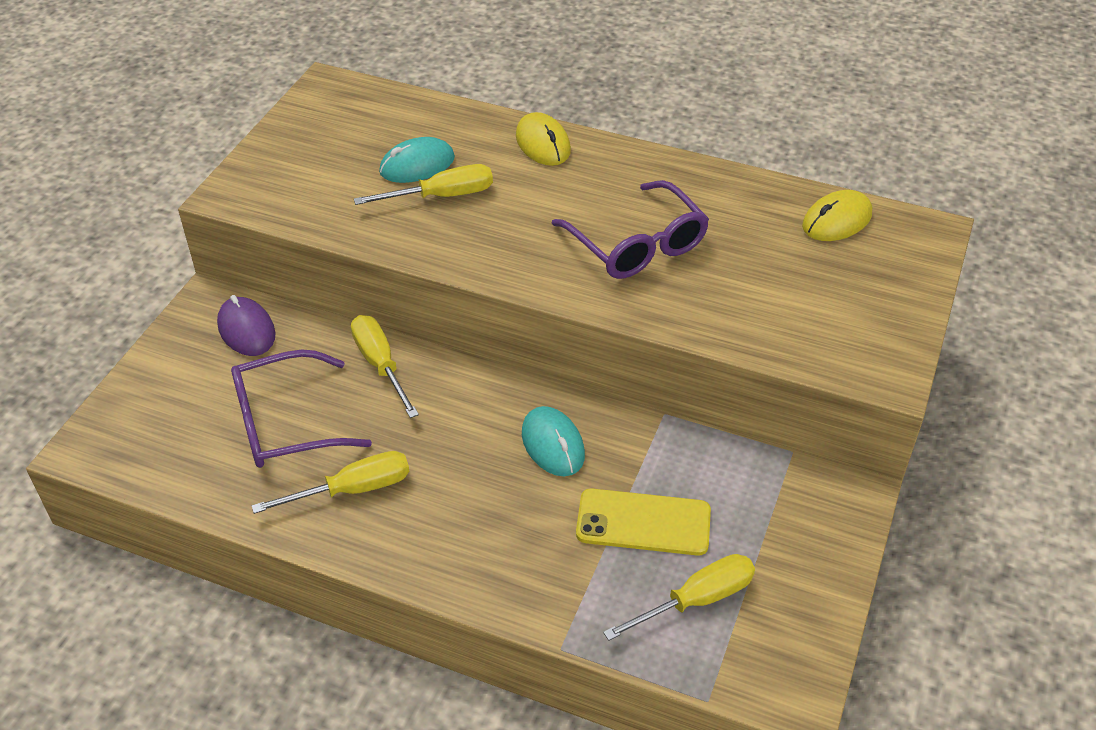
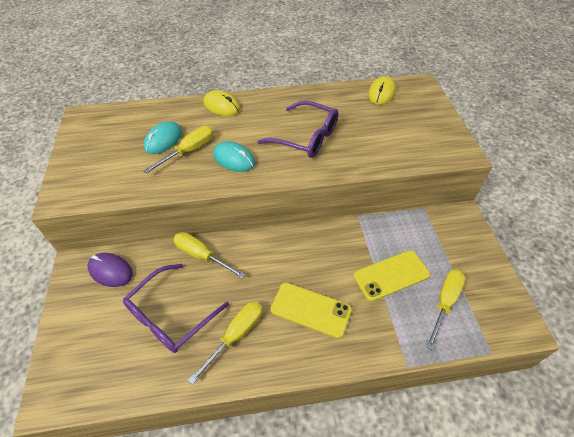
camera: 30 degrees left, 5 degrees up
(480, 508) = (310, 309): none -> yellow phone
(553, 444) = (319, 256): turquoise mouse -> turquoise mouse (234, 159)

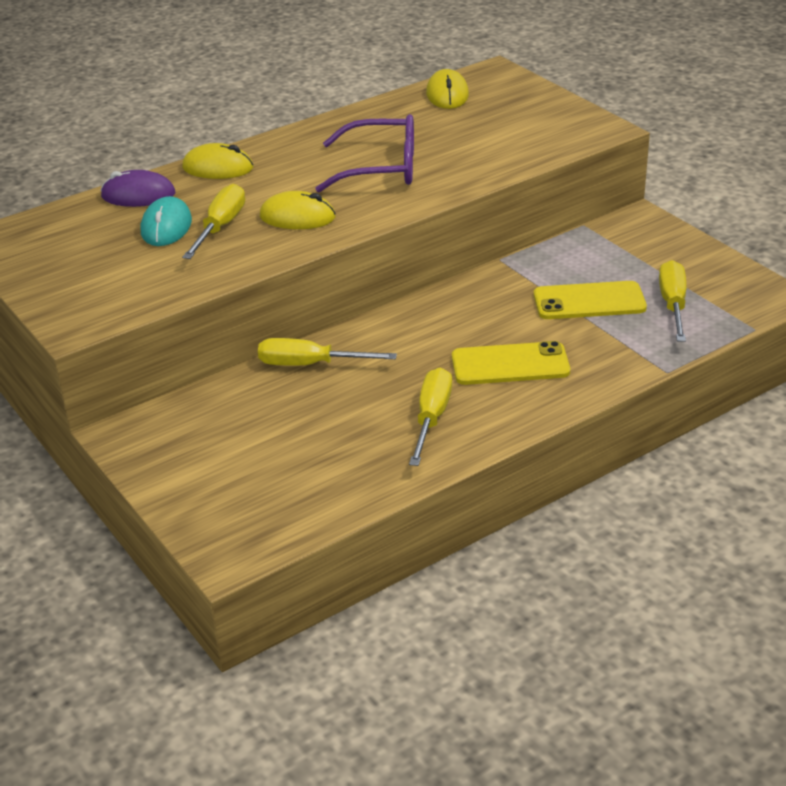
camera: 25 degrees left, 15 degrees down
(110, 271) = (185, 422): purple mouse -> purple mouse (138, 195)
(170, 316) = (322, 432): purple glasses -> none
(234, 159) = (297, 217): turquoise mouse -> yellow mouse
(391, 275) = (589, 301): yellow phone -> yellow phone turned 45 degrees clockwise

